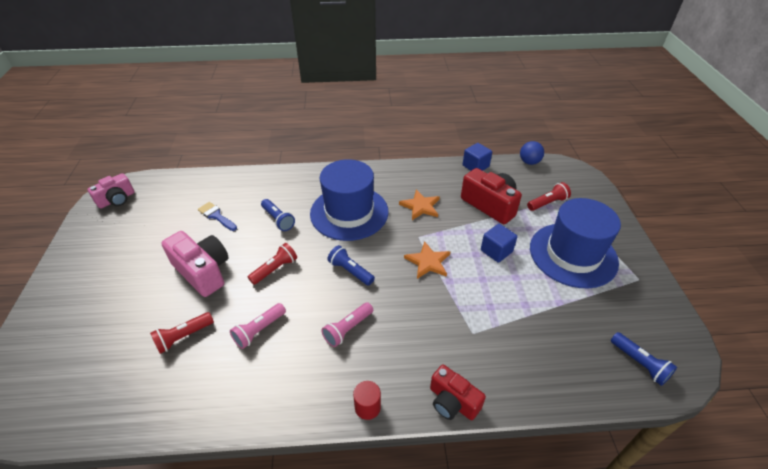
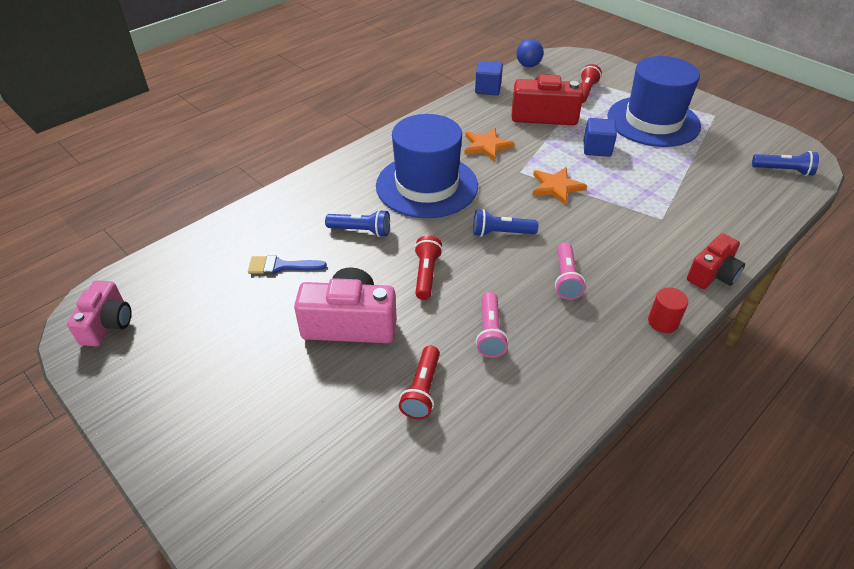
camera: 40 degrees left, 0 degrees up
(452, 401) = (712, 274): red camera -> red camera turned 45 degrees counterclockwise

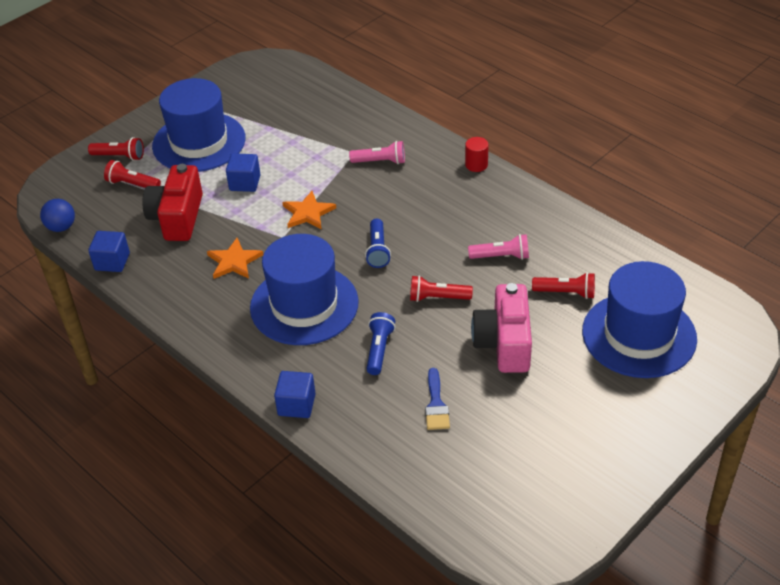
camera: 90 degrees left, 0 degrees up
(107, 324) = (532, 528): pink camera -> none
(308, 182) = (296, 405): none -> blue cube
(336, 461) = (639, 335): none -> blue hat
(566, 279) = (434, 212): pink flashlight -> pink flashlight (380, 161)
(622, 83) = (119, 156): none -> red flashlight
(712, 274) = (421, 134): red camera -> none
(783, 171) = (286, 78): blue flashlight -> none

